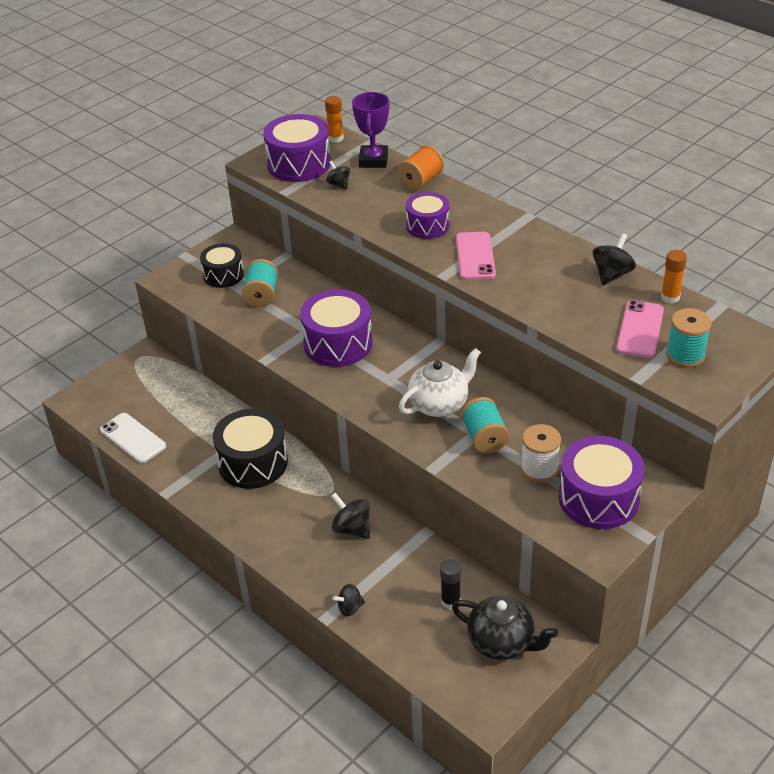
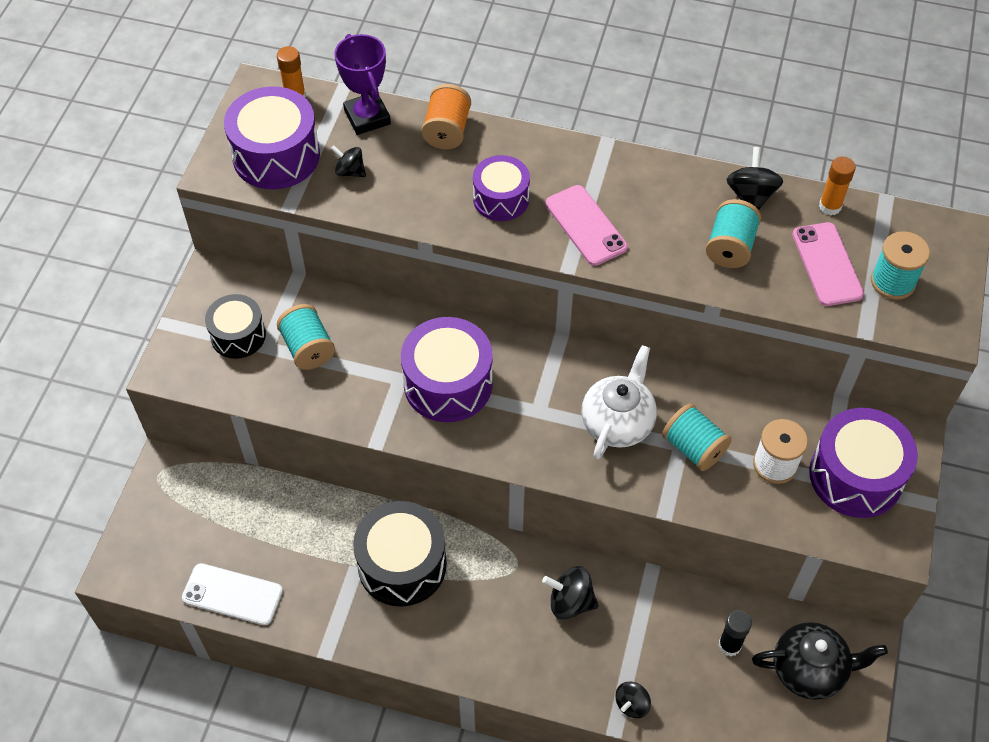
camera: 30 degrees left, 15 degrees up
(572, 298) = (730, 247): none -> turquoise spool

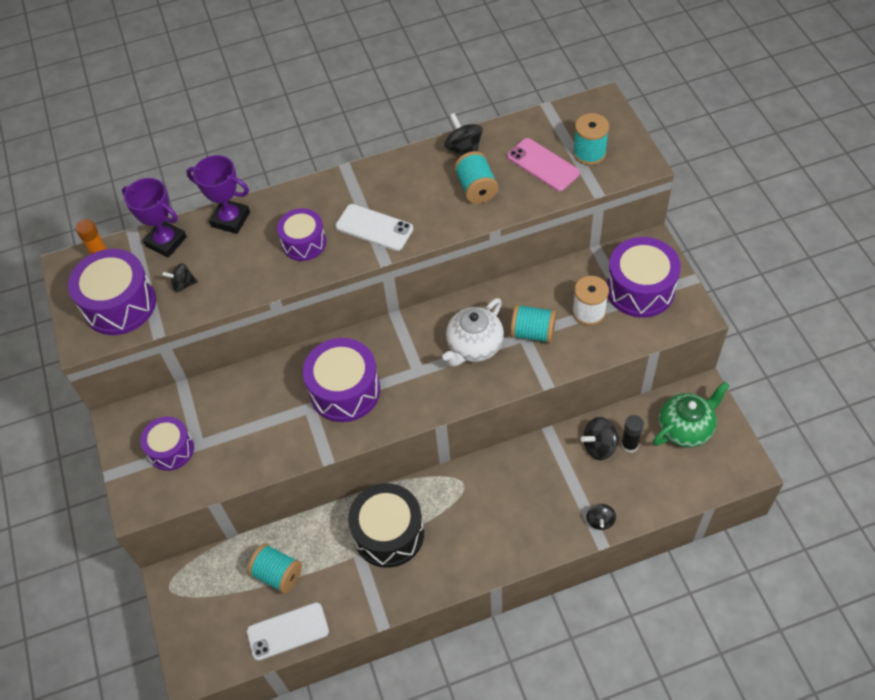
camera: 30 degrees left, 0 degrees up
(238, 335) = (171, 449): black drum -> purple drum
(308, 348) = (229, 427): turquoise spool -> turquoise spool (278, 574)
(447, 131) = (230, 219): orange spool -> purple trophy
(570, 602) = (514, 484): black spinning top -> black spinning top (599, 446)
(586, 225) = (374, 227): pink phone -> white phone
(617, 422) = (474, 346): white teapot -> white teapot turned 135 degrees counterclockwise
(809, 670) = (686, 428): black teapot -> green teapot
(830, 206) = (517, 129): orange glue stick -> none

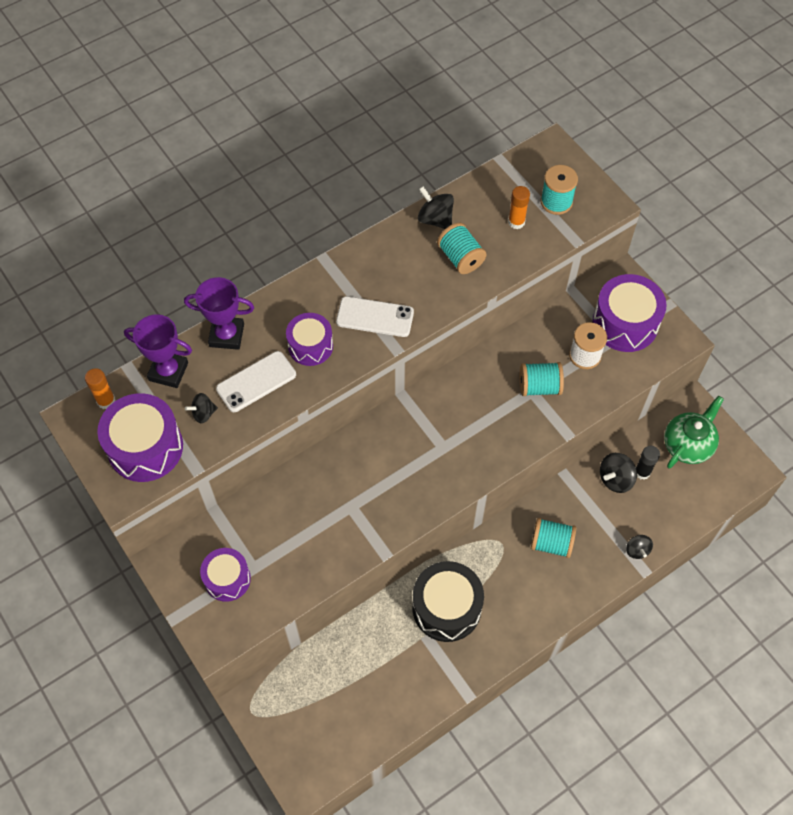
camera: 20 degrees left, 5 degrees up
(278, 574) = (353, 672): turquoise spool -> turquoise spool (551, 543)
(288, 631) = (382, 725): white phone -> white phone (256, 382)
(345, 390) = (379, 482): purple drum -> none
(474, 346) = (488, 412): white teapot -> none
(543, 165) = (516, 222): pink phone -> orange glue stick

